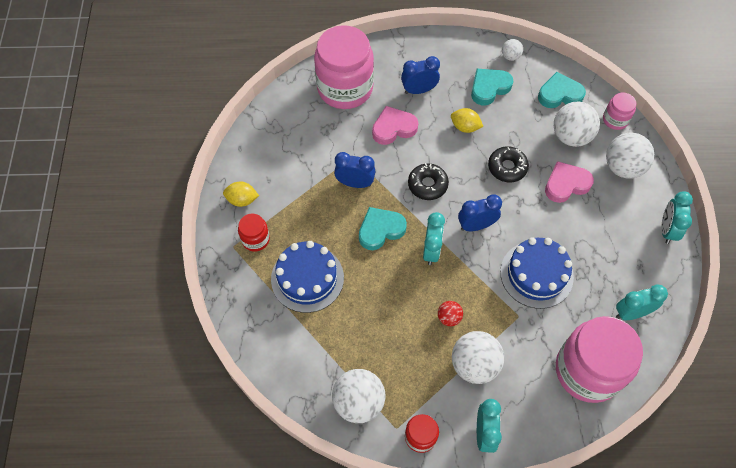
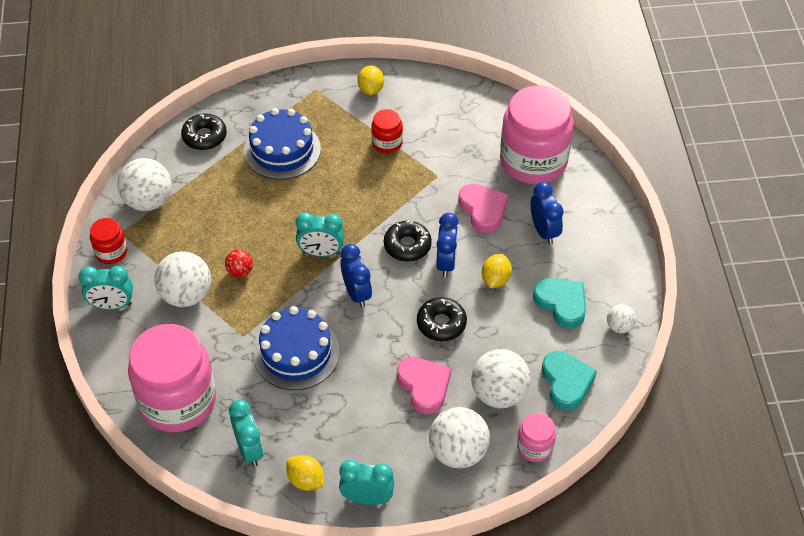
camera: 85 degrees right, 10 degrees down
(255, 239) = (325, 105): red jar -> red jar (387, 143)
(280, 349) = (204, 136): none -> black donut
(355, 183) = (402, 180): blue clock -> blue clock (446, 263)
(380, 230) = (344, 206): turquoise heart -> none
(656, 271) = (306, 480): none -> yellow lemon

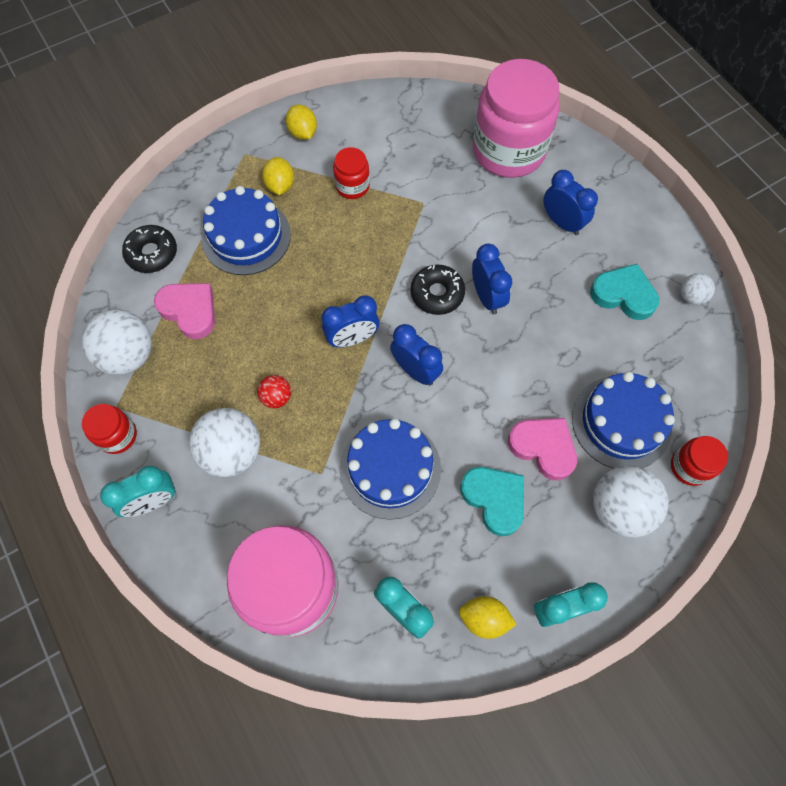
camera: 25 degrees left, 15 degrees up
(321, 253) = (352, 339): turquoise clock -> blue clock
(441, 323) = (520, 368): black donut -> none
(483, 210) = (490, 223): pink heart -> pink heart (190, 311)
(495, 279) = (545, 295): yellow lemon -> yellow lemon (280, 186)
(499, 394) = (621, 422): white ball -> blue cake
(535, 447) = (689, 467): pink jar -> red jar
(566, 382) = (678, 380): turquoise heart -> turquoise heart (494, 499)

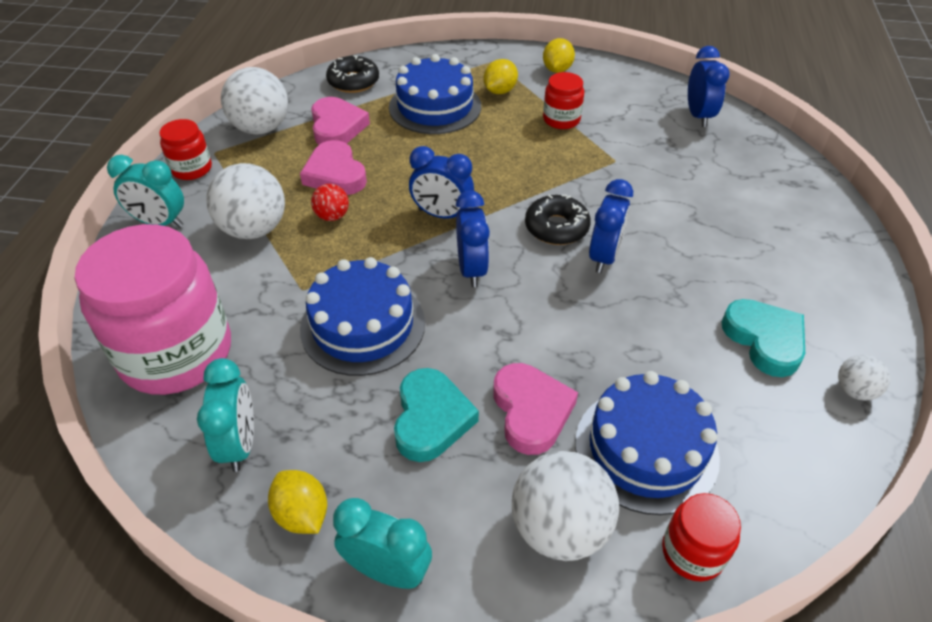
camera: 40 degrees right, 20 degrees down
(238, 358) = (335, 174): none -> pink heart
(508, 150) = (744, 166): pink jar -> none
(562, 222) = (749, 245): blue clock -> blue clock (698, 116)

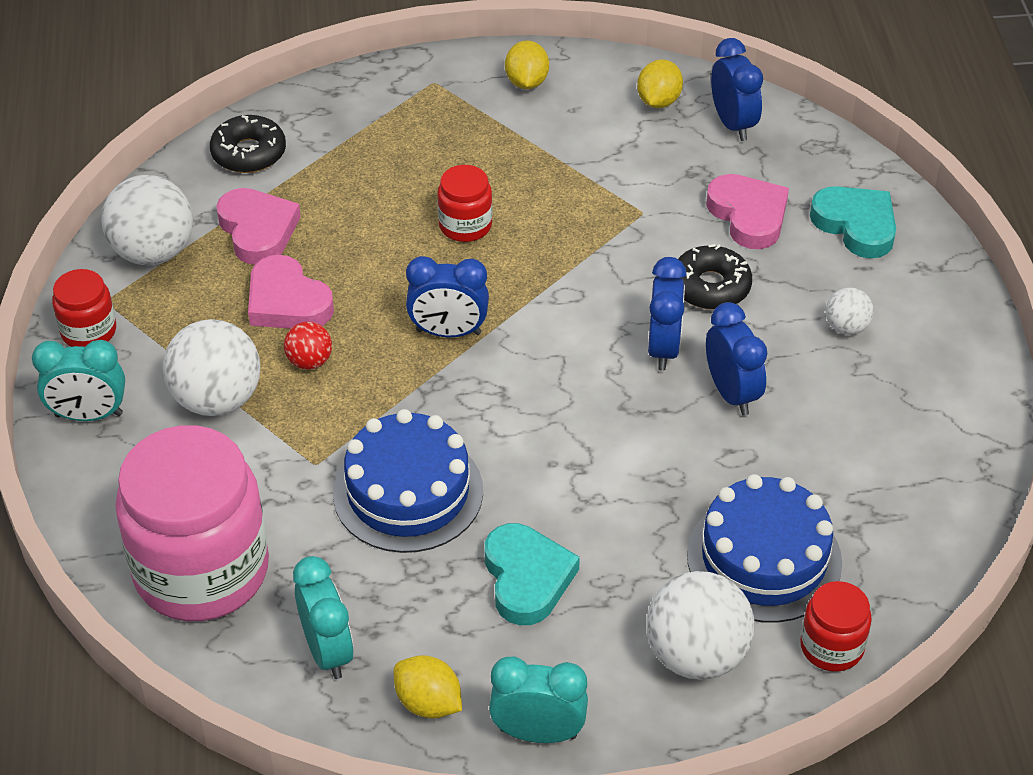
camera: 15 degrees left, 0 degrees up
(435, 107) = (379, 173): blue cake -> none
(472, 269) = (511, 396): blue clock -> blue clock (732, 393)
(500, 91) = (459, 132): yellow lemon -> yellow lemon (658, 101)
(531, 411) = (632, 546): pink heart -> pink heart (748, 215)
(556, 227) = (595, 321): black donut -> black donut (710, 286)
(561, 119) = (556, 162): red jar -> red jar (465, 225)
(764, 340) = (865, 413): turquoise heart -> turquoise heart (856, 225)
(854, 390) = (967, 450): white ball -> white ball (846, 327)

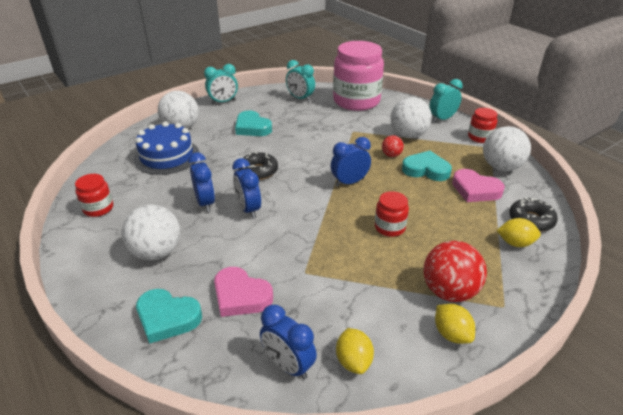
camera: 150 degrees right, 10 degrees down
(287, 301) = (426, 170): pink heart -> turquoise heart
(408, 492) = (313, 134): blue cake -> none
(428, 703) = (261, 98): yellow lemon -> yellow lemon (515, 243)
(479, 119) = (449, 291): none -> red ball
(710, 286) = (241, 245): black donut -> black donut (258, 171)
(732, 393) = (205, 203): blue clock -> blue clock turned 150 degrees counterclockwise
(831, 647) = (132, 142): red jar -> red jar (98, 208)
(846, 327) = (156, 252): white ball -> white ball, size x1.96

